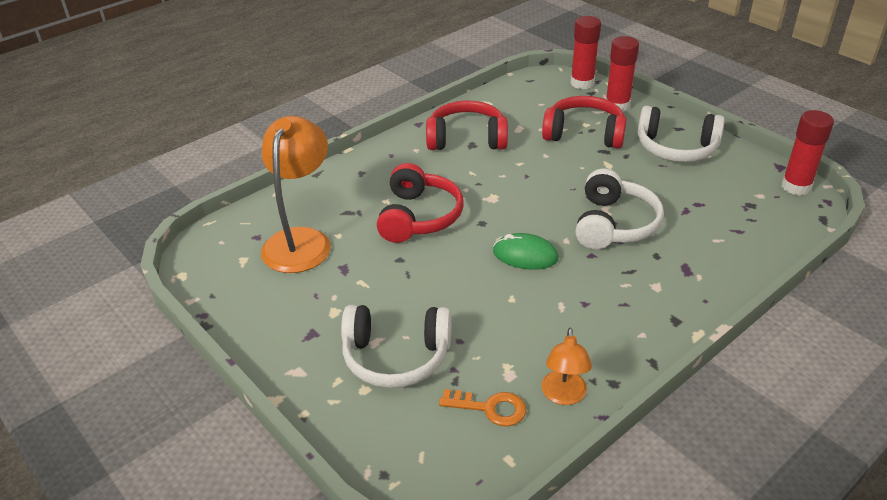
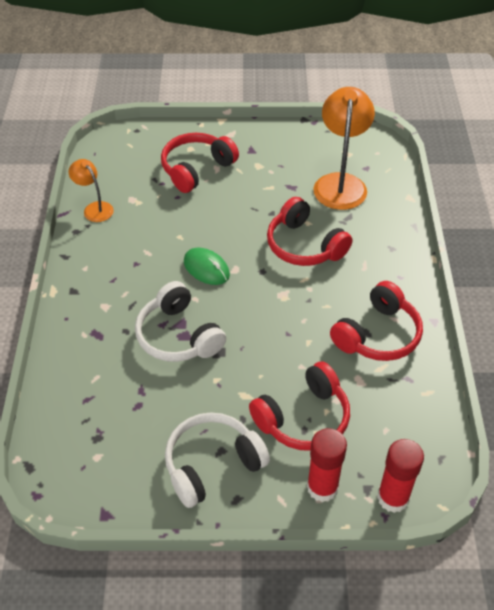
camera: 130 degrees right, 10 degrees up
(301, 240) = (340, 183): orange lamp -> orange lamp turned 135 degrees counterclockwise
(396, 357) = (196, 169): white headphones -> red headphones
(490, 408) = (123, 180): orange key -> none
(525, 255) = (206, 268): green mouse -> green mouse turned 75 degrees clockwise
(796, 187) = (74, 494): red glue stick -> none

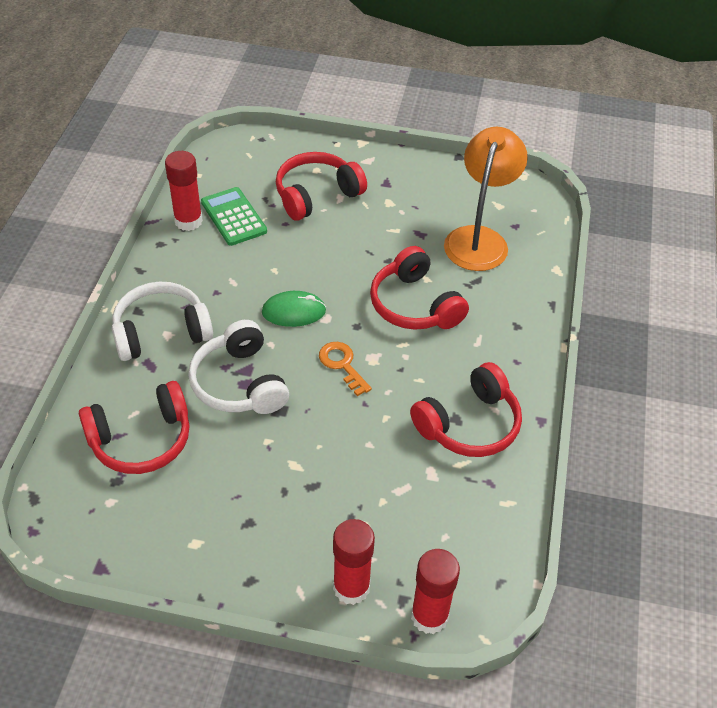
camera: 10 degrees right, 0 degrees up
(94, 208) = (188, 221): orange lamp -> red glue stick
(132, 198) = (234, 217): none -> green calculator
(206, 268) = (294, 312): green mouse -> green mouse turned 60 degrees counterclockwise
(212, 464) = (234, 536): white headphones -> white headphones (161, 332)
(259, 305) = (342, 364): none -> orange key
(303, 418) = (353, 504): red headphones -> red headphones (141, 440)

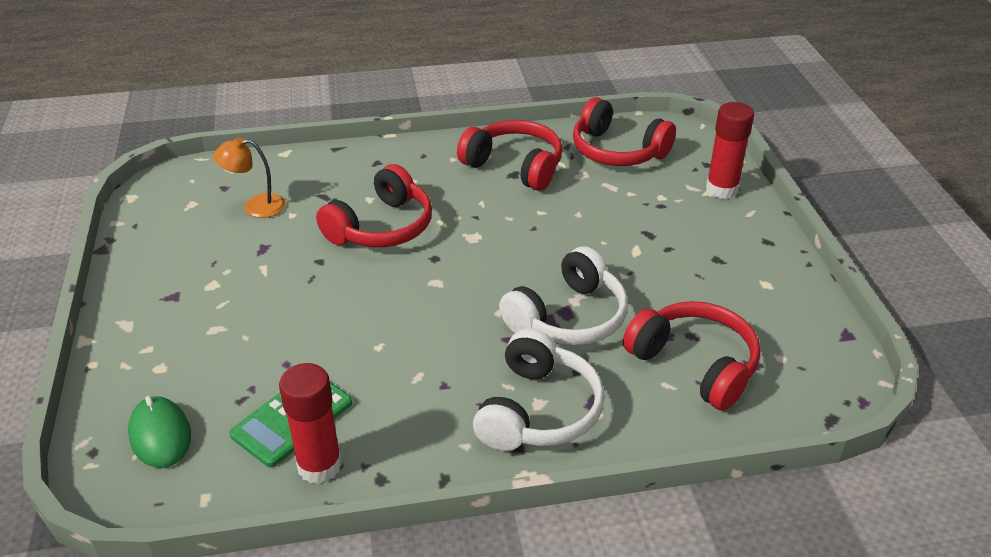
camera: 110 degrees left, 10 degrees down
(161, 332) = (538, 410): white headphones -> white headphones turned 120 degrees counterclockwise
(294, 312) = (440, 309): green mouse -> green mouse (160, 435)
(316, 195) = (216, 351): red headphones -> red headphones (617, 151)
(342, 364) = (494, 254): orange key -> none
(429, 616) = (709, 150): red glue stick -> none
(479, 239) = (255, 206): orange lamp -> orange lamp, size x0.54

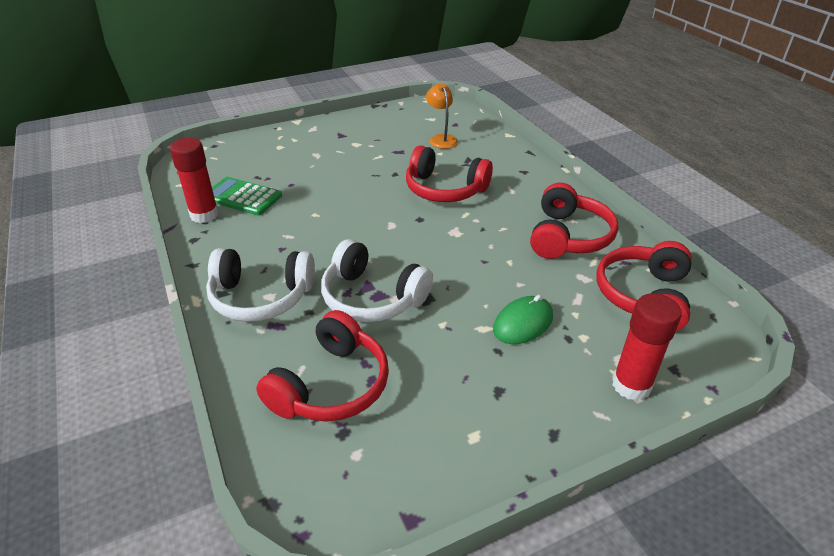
camera: 75 degrees right, 0 degrees up
(160, 435) = (227, 160): green mouse -> green mouse (523, 323)

